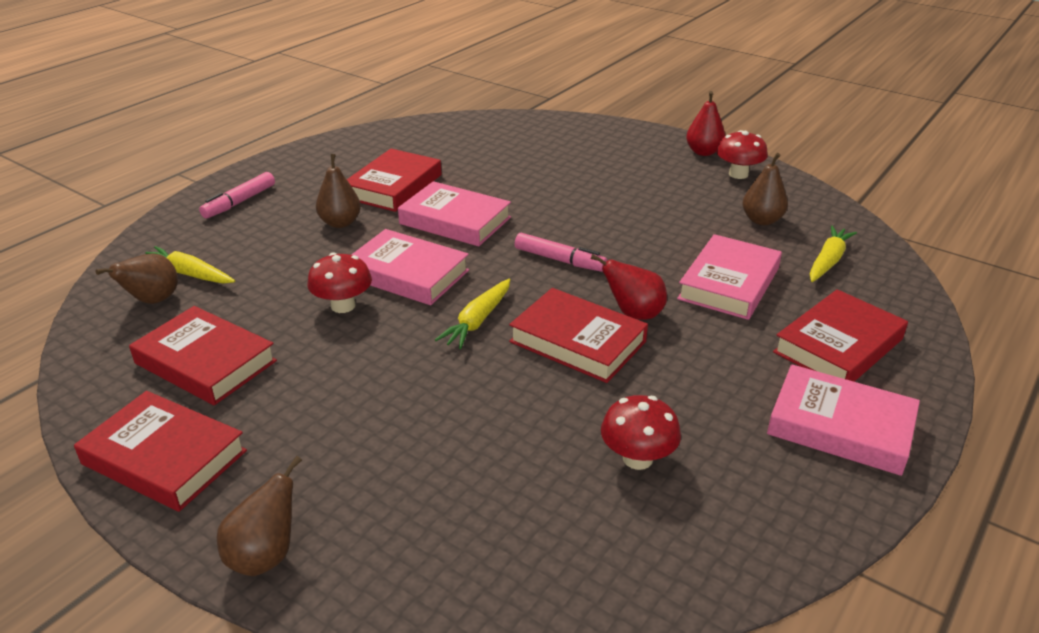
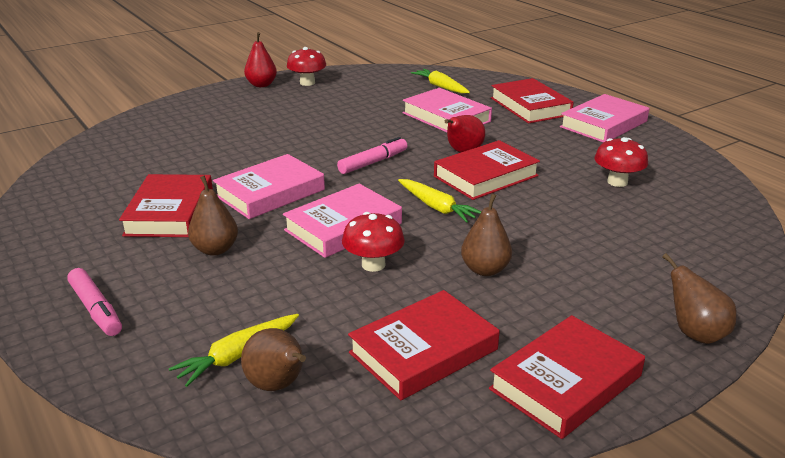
camera: 70 degrees left, 5 degrees down
(393, 186) = (169, 212): red book -> red book turned 45 degrees clockwise
(761, 220) = (377, 91): brown pear -> brown pear (485, 270)

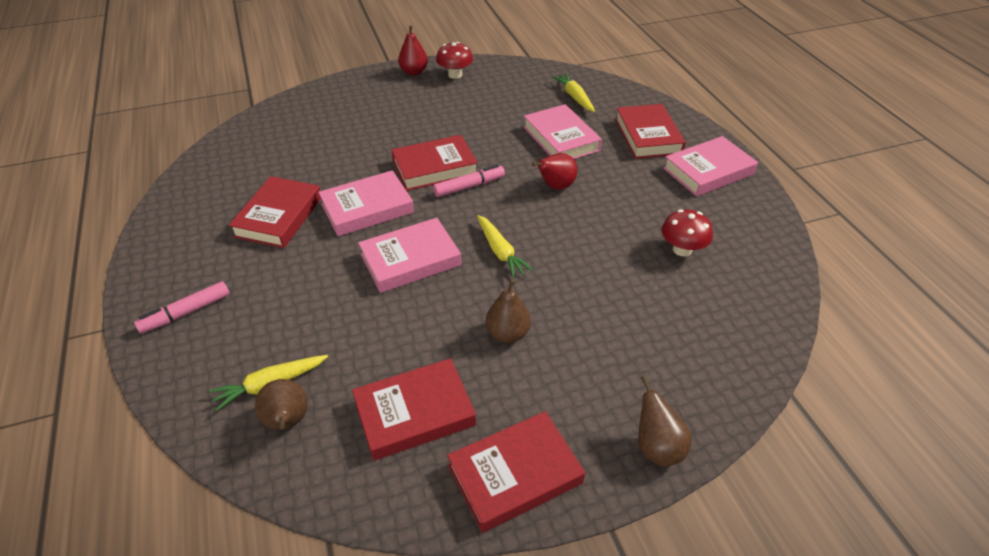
camera: 15 degrees right, 15 degrees up
(96, 309) = (186, 313): pink marker -> pink marker turned 75 degrees clockwise
(215, 249) = (298, 266): brown pear -> none
(373, 264) = (416, 308): red mushroom -> none
(486, 176) = (562, 221): red book -> red book (435, 168)

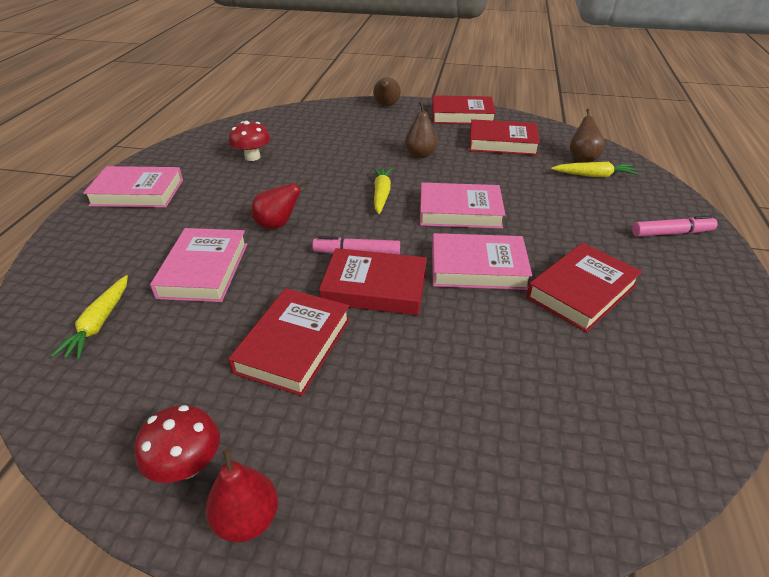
camera: 150 degrees left, 5 degrees down
(647, 136) = (121, 239): red book -> red book (294, 345)

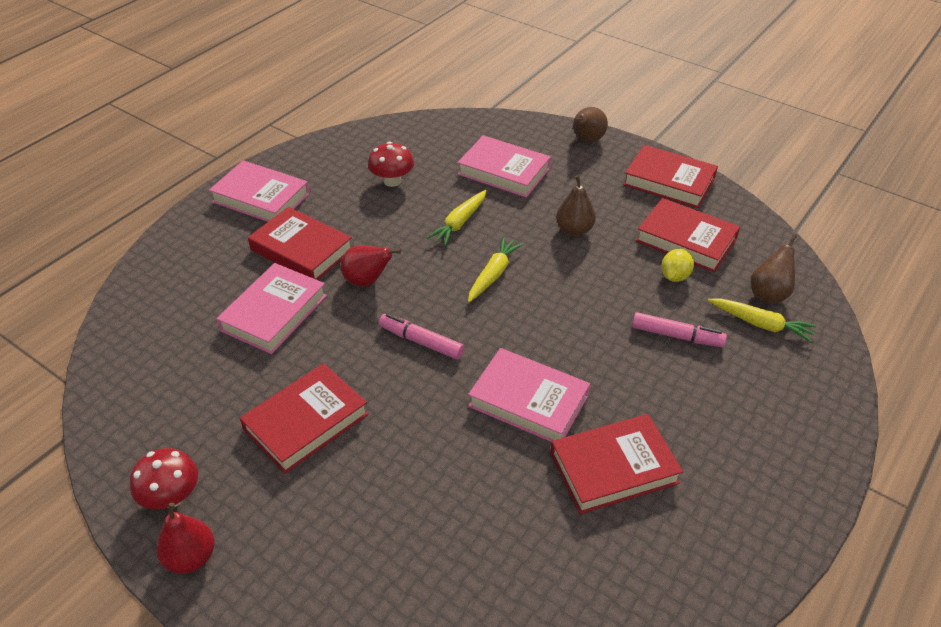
camera: 25 degrees right, 5 degrees up
(99, 323) = (167, 340): yellow carrot -> yellow carrot (460, 223)
(375, 287) = (413, 387): red book -> red book (302, 250)
(460, 211) = (561, 324): pink book -> pink book (503, 171)
(513, 164) = (674, 276): none -> yellow lemon
(671, 233) = (784, 435): pink marker -> pink marker (677, 336)

